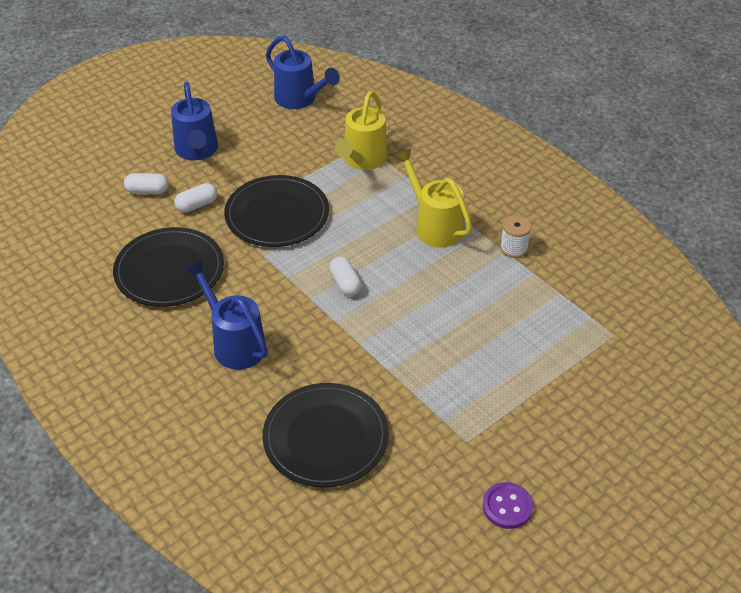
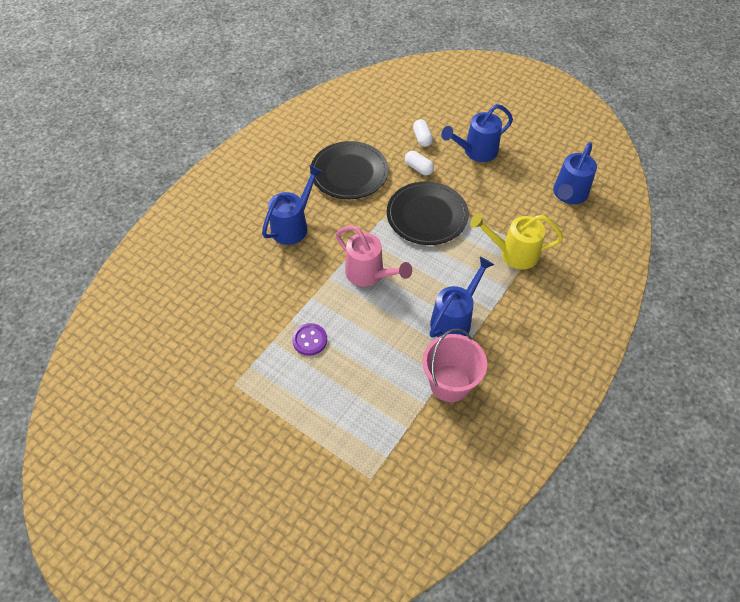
camera: 75 degrees right, 10 degrees up
(326, 438) = (222, 297): black plate -> none
(345, 283) = (369, 274): white capsule -> pink watering can
(434, 226) = (454, 319): yellow watering can -> blue watering can
(507, 506) = (180, 421): purple button -> purple button (309, 340)
(514, 248) = (450, 383): white spool -> pink bucket

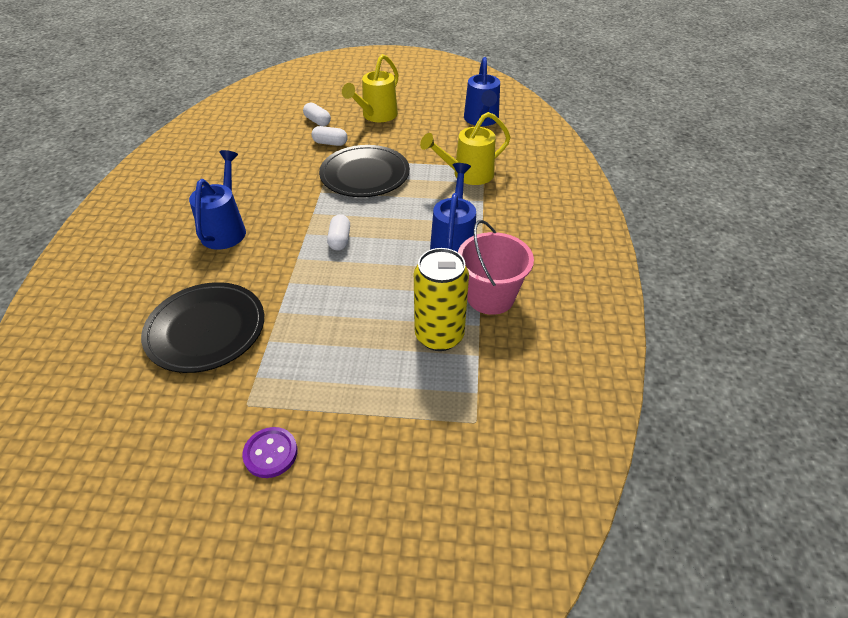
camera: 30 degrees left, 10 degrees down
(309, 340) = (313, 322): purple button -> purple button (270, 453)
(349, 173) = (260, 168): black plate -> black plate (206, 329)
(369, 274) = (340, 240): pink watering can -> white capsule
(389, 397) = (439, 336): none -> yellow can
(476, 151) = (376, 116): blue watering can -> yellow watering can

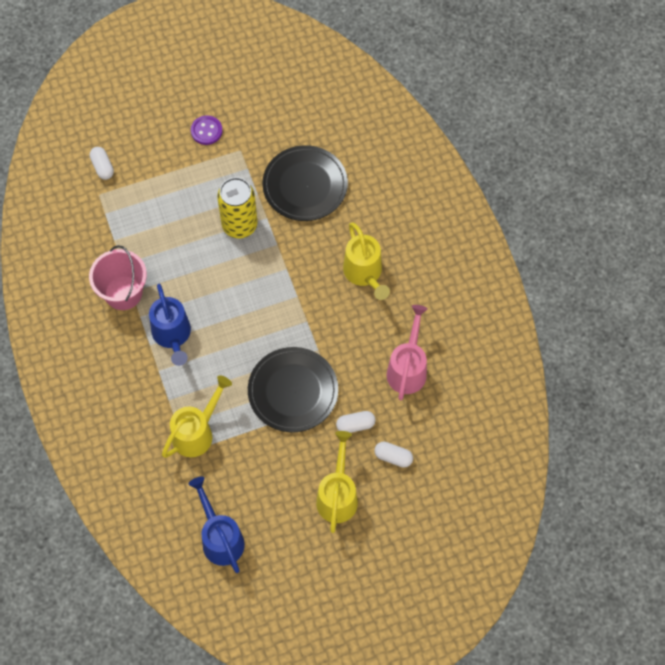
camera: 155 degrees right, 20 degrees up
(226, 229) = (364, 274): blue watering can -> yellow watering can
(256, 160) = (408, 368): none -> pink watering can
(340, 240) = (266, 301): white capsule -> white capsule (102, 167)
(439, 336) = (146, 244): yellow can -> yellow can (239, 225)

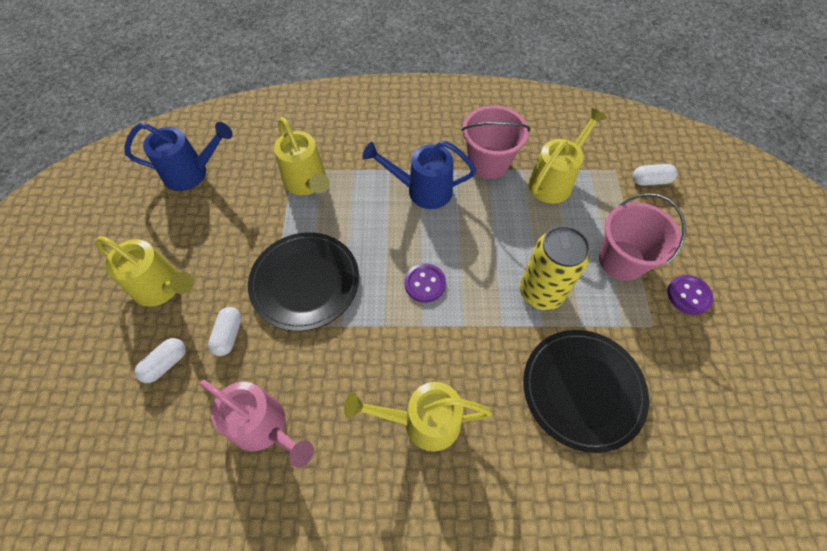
camera: 110 degrees right, 5 degrees down
(127, 237) = (554, 181): none -> yellow watering can
(191, 177) = (621, 260): none -> pink bucket
(261, 305) = (425, 283): none -> purple button

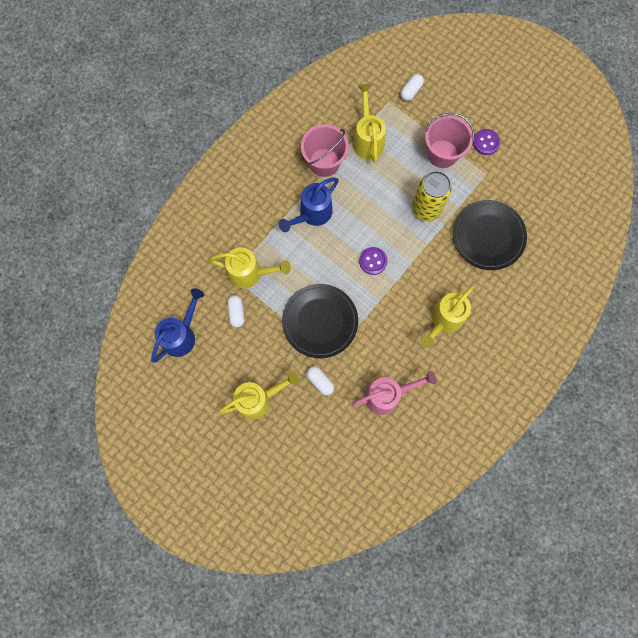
camera: 50 degrees left, 15 degrees up
(166, 364) = (311, 423): white capsule -> white capsule (236, 313)

